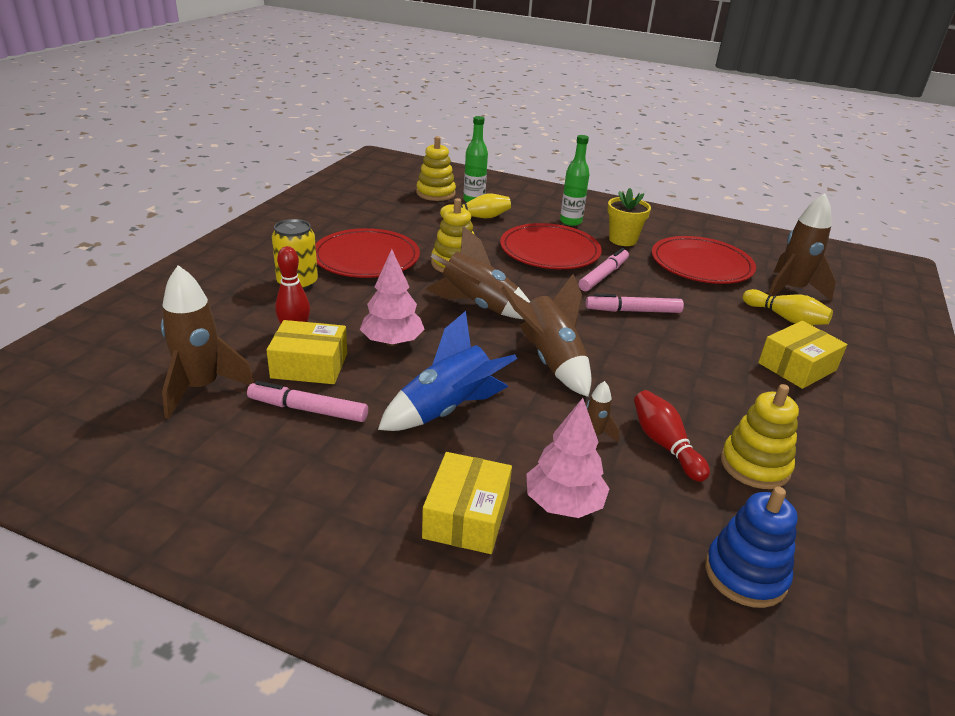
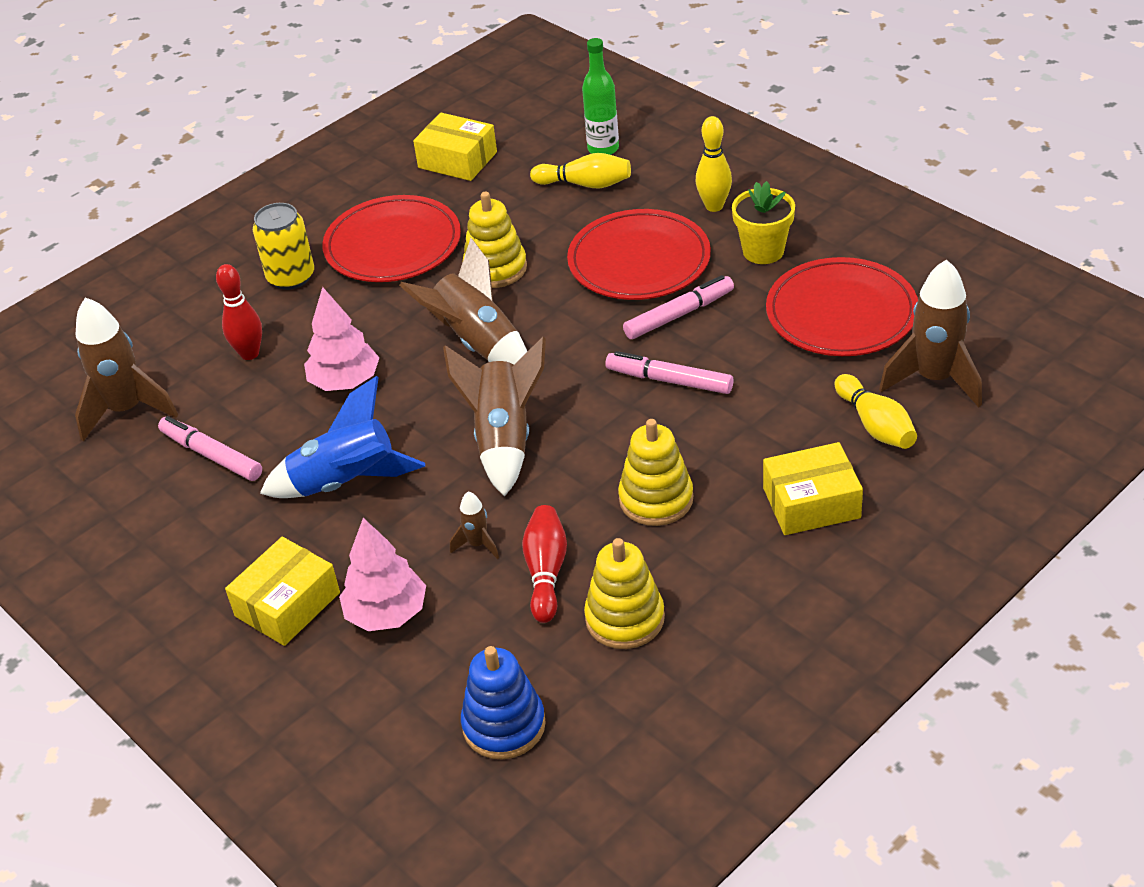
camera: 30 degrees right, 10 degrees up
(309, 365) = (242, 399): yellow box -> yellow box (457, 160)
(435, 193) = (558, 129): yellow stacking toy -> yellow stacking toy (656, 499)
(570, 222) = (714, 206): green bottle -> yellow bowling pin

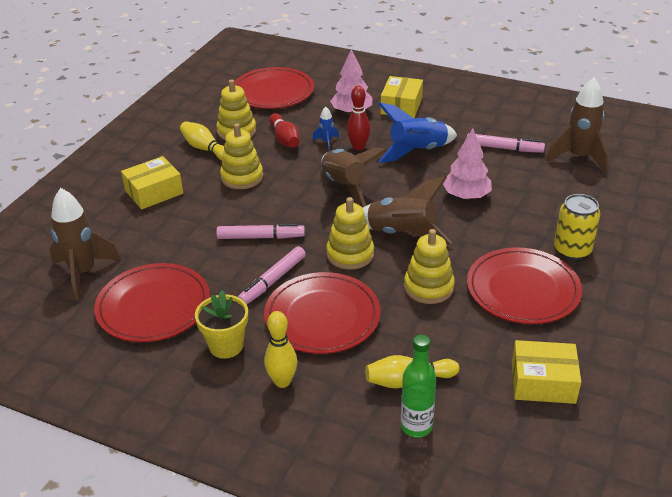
camera: 155 degrees right, 5 degrees down
(249, 353) = (543, 199): red bowling pin -> red bowling pin (358, 147)
(477, 544) = (326, 142): brown rocket -> blue rocket
(504, 725) = (273, 92): blue stacking toy -> red plate
(562, 329) = (350, 254): none -> yellow stacking toy
(875, 425) = (121, 238): yellow bowling pin -> yellow bowling pin (205, 149)

